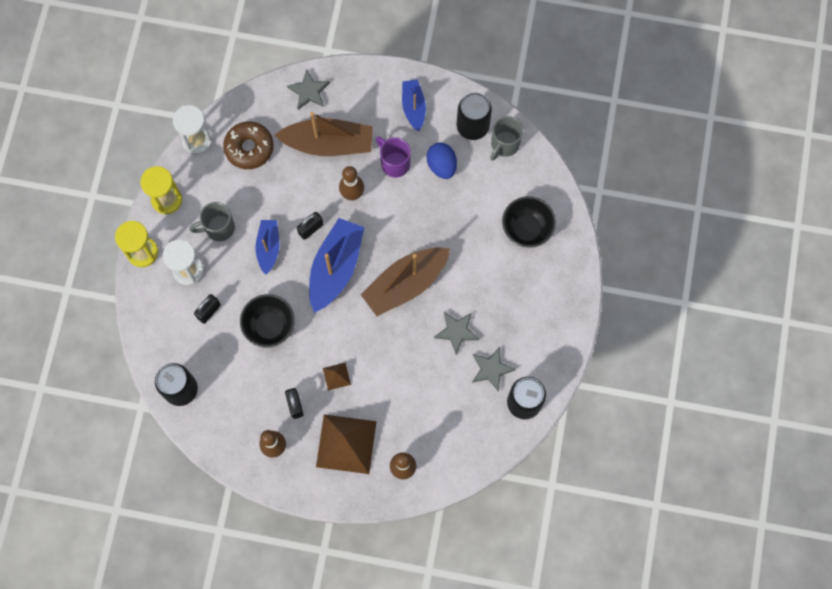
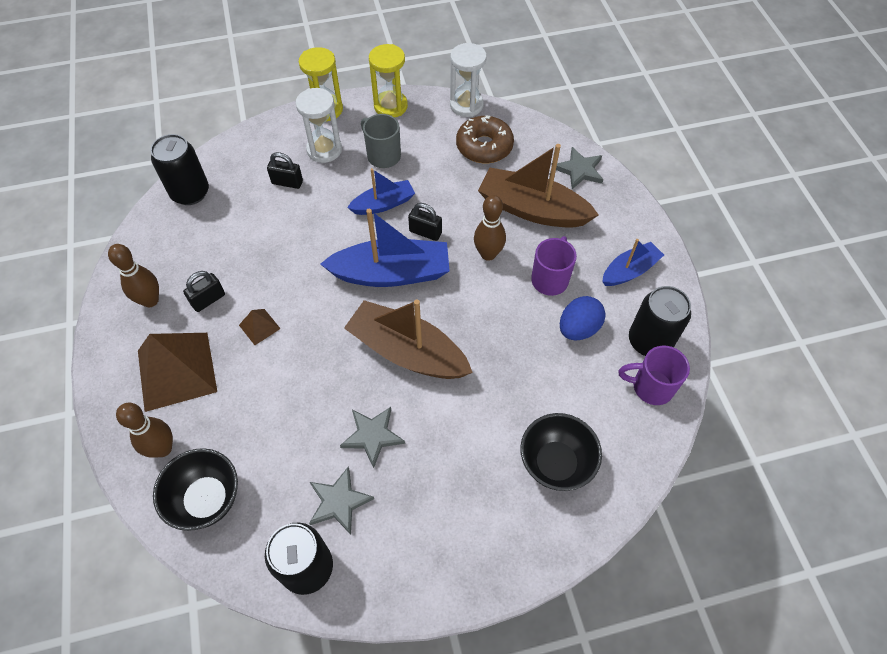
camera: 65 degrees right, 15 degrees down
(270, 326) = (293, 240): black bowl -> black bowl (207, 499)
(328, 144) = (532, 209): brown boat -> brown boat turned 135 degrees clockwise
(504, 145) = (650, 387): grey mug -> purple mug

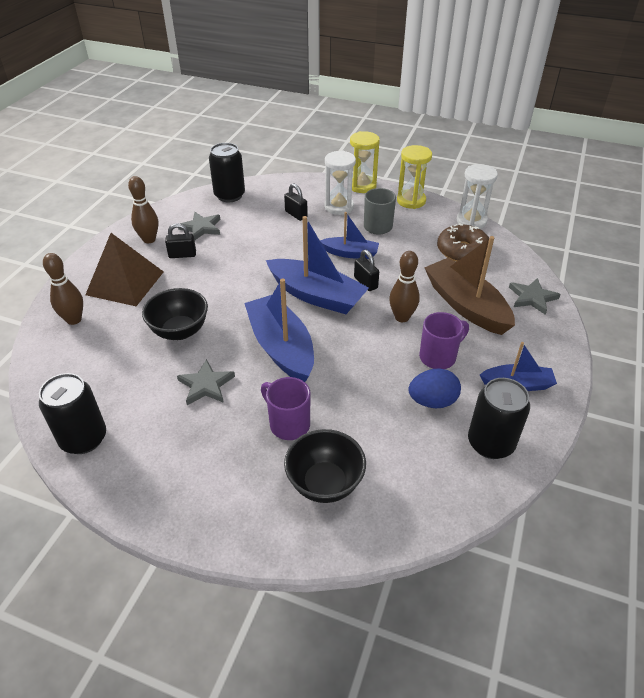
camera: 35 degrees right, 15 degrees down
(207, 499) = (68, 361): black bowl -> black bowl (180, 331)
(259, 326) = (198, 284): brown pyramid -> none
(339, 501) = (144, 412): grey star -> grey star (201, 228)
(407, 352) = (281, 347): brown boat -> blue boat
(650, 387) = (461, 477): purple mug -> purple mug (288, 424)

